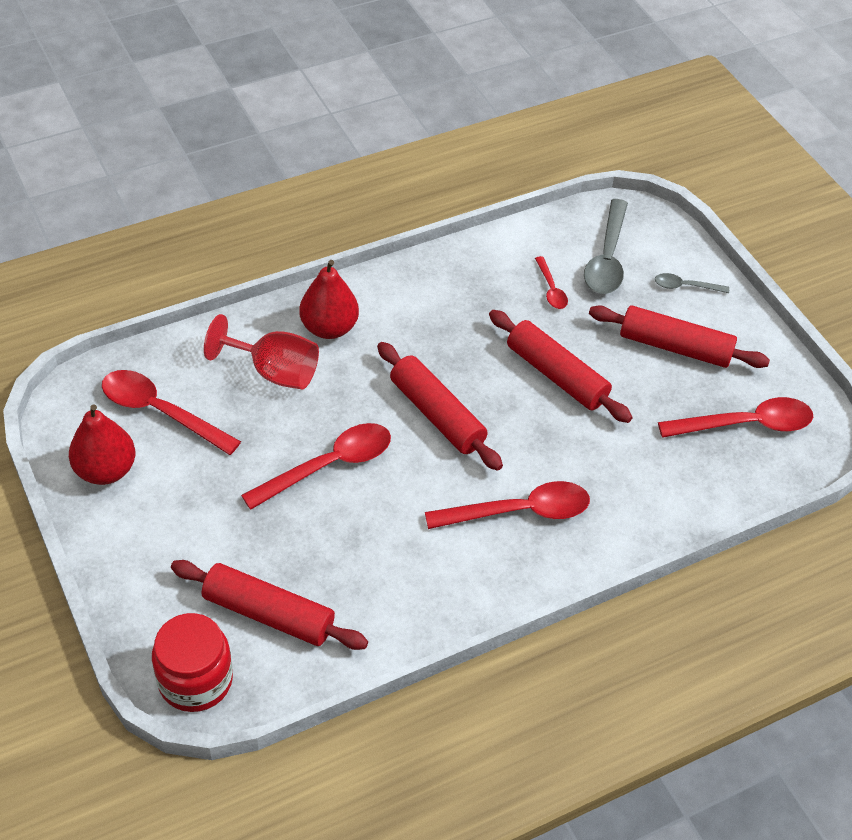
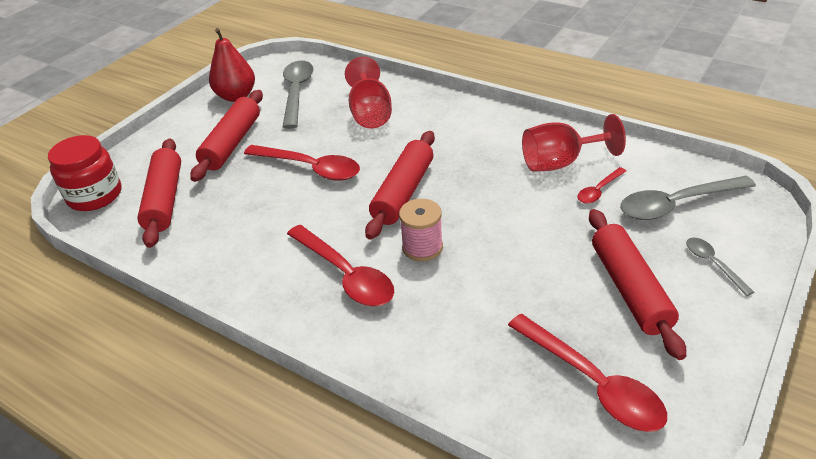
camera: 65 degrees right, 10 degrees down
(160, 411) = (297, 92): red spoon -> grey spoon
(329, 328) = (432, 115): red pear -> none
(492, 288) = (560, 163): none -> red goblet
(526, 441) = (422, 247): none -> pink spool
(556, 375) = (510, 233): red rolling pin -> red rolling pin (232, 143)

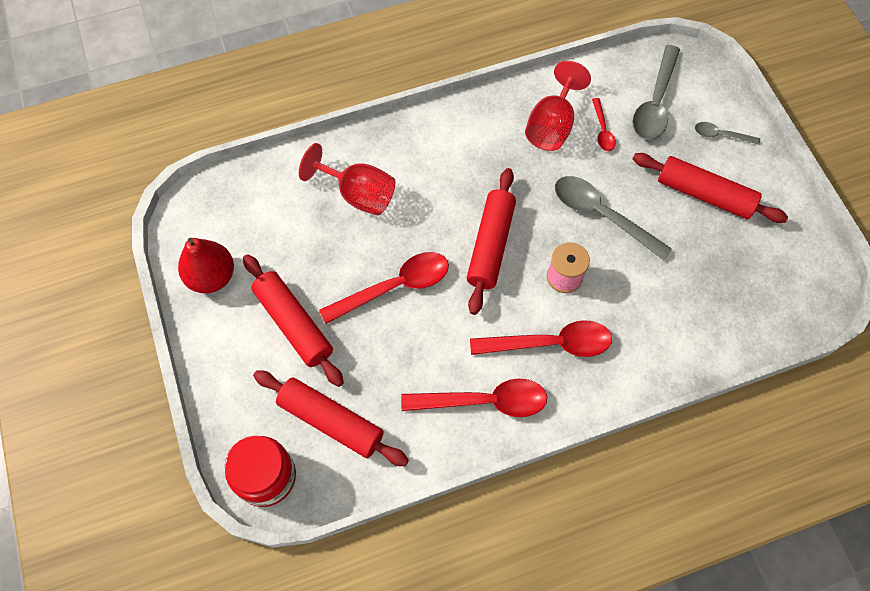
camera: 55 degrees left, 25 degrees up
(297, 92) = (260, 225): grey spoon -> grey spoon (601, 215)
(403, 192) = (490, 245): red rolling pin -> red rolling pin turned 45 degrees clockwise
(593, 383) = (758, 275): red spoon -> red spoon (485, 401)

